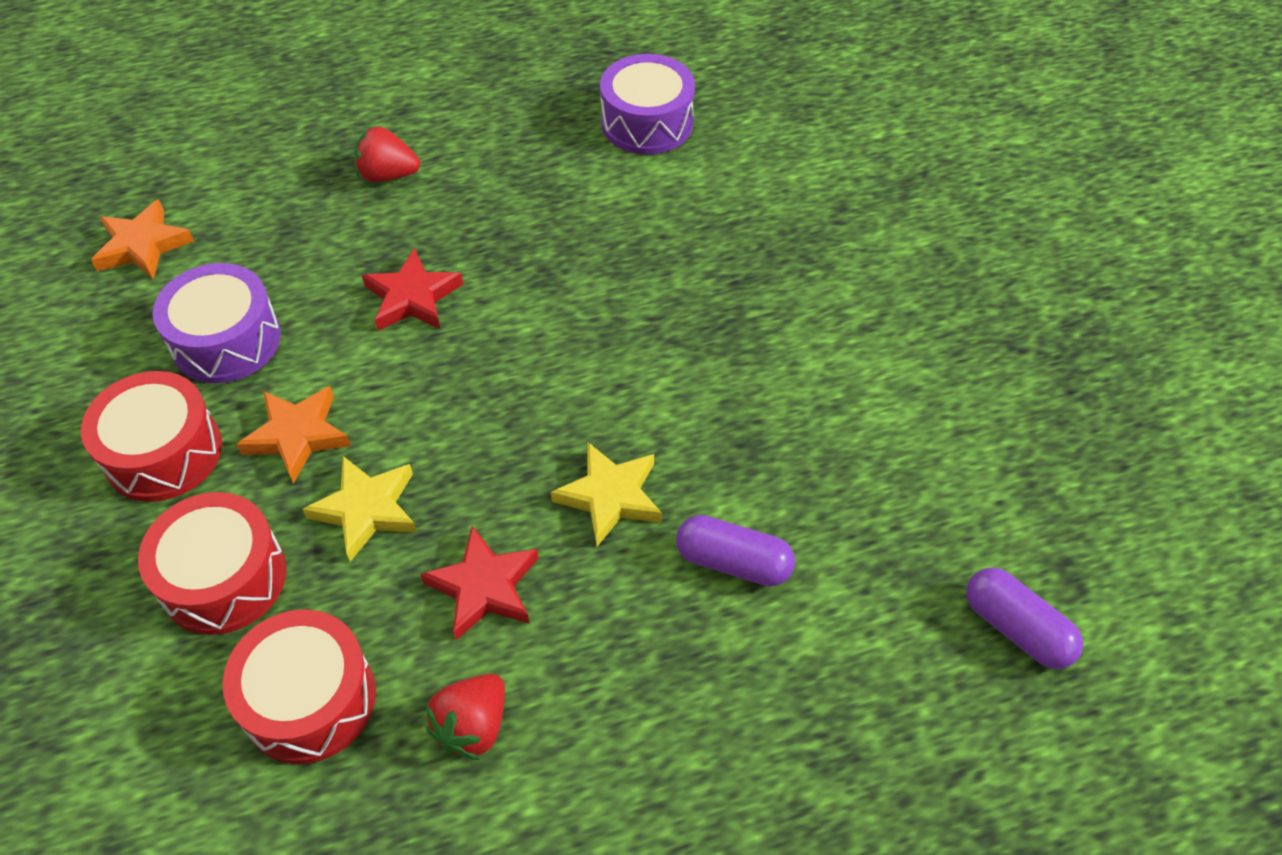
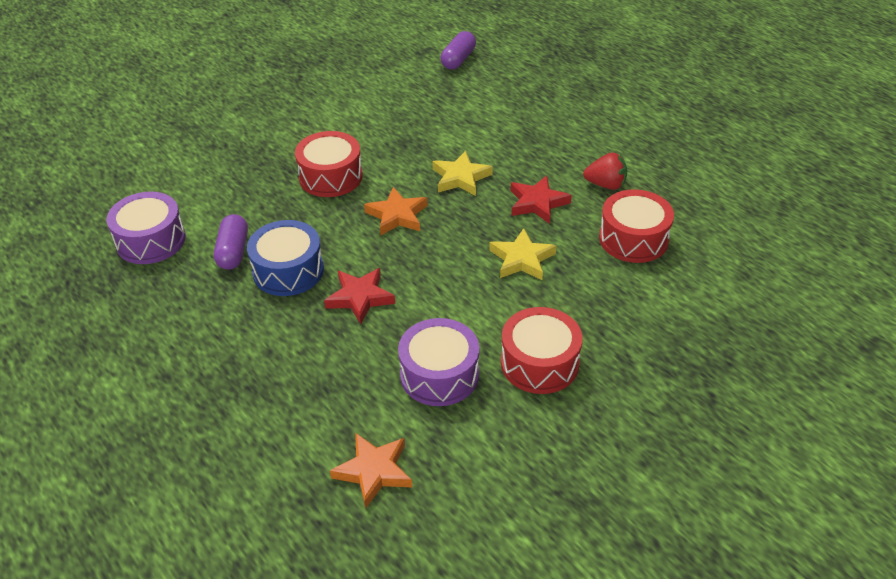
camera: 110 degrees left, 10 degrees down
(224, 578) = (597, 297): red drum -> red drum (330, 176)
(297, 435) = (492, 307): orange star -> orange star (397, 215)
(388, 175) = (245, 355): red strawberry -> none
(510, 238) = (288, 271): none -> blue drum
(733, 562) = (473, 133): purple capsule -> purple capsule (233, 251)

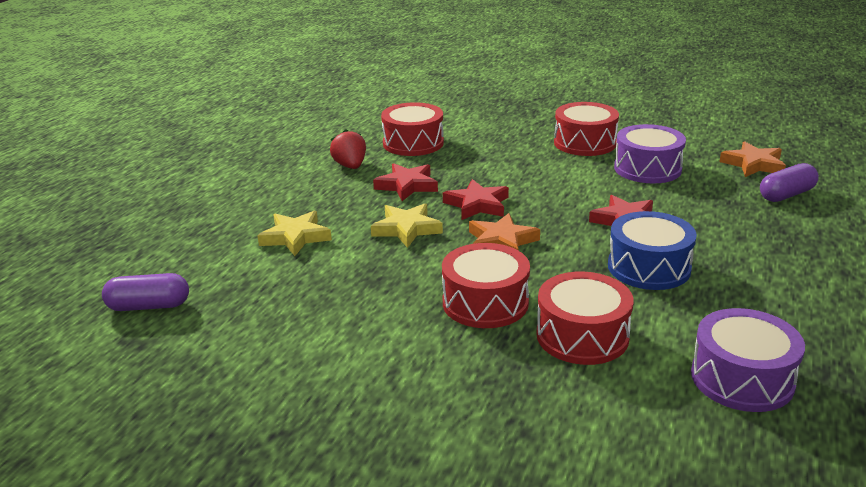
camera: 120 degrees left, 15 degrees down
(233, 251) = (672, 311): purple capsule -> purple capsule (786, 195)
(256, 200) = (582, 336): none -> red drum
(467, 227) = (477, 205): none -> red star
(522, 259) = (488, 173): yellow star -> yellow star (295, 237)

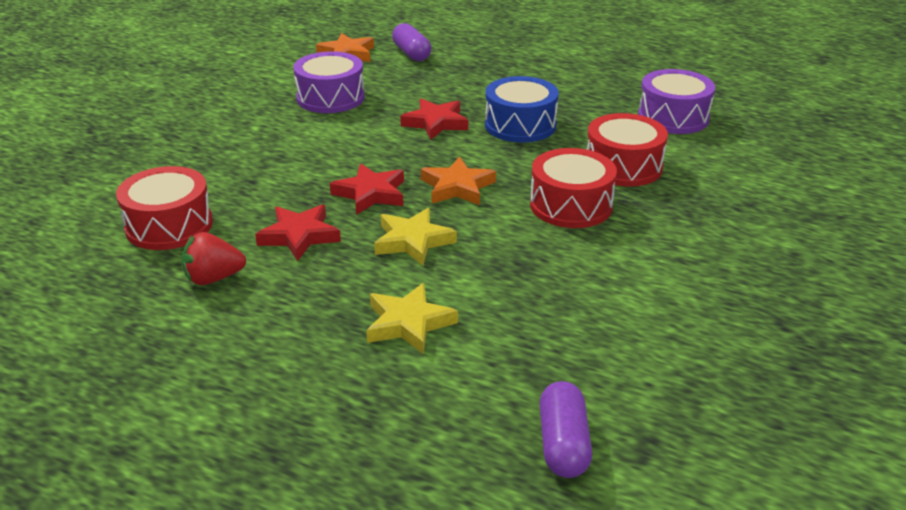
camera: 85 degrees left, 5 degrees up
(584, 143) = (248, 119): red drum -> none

